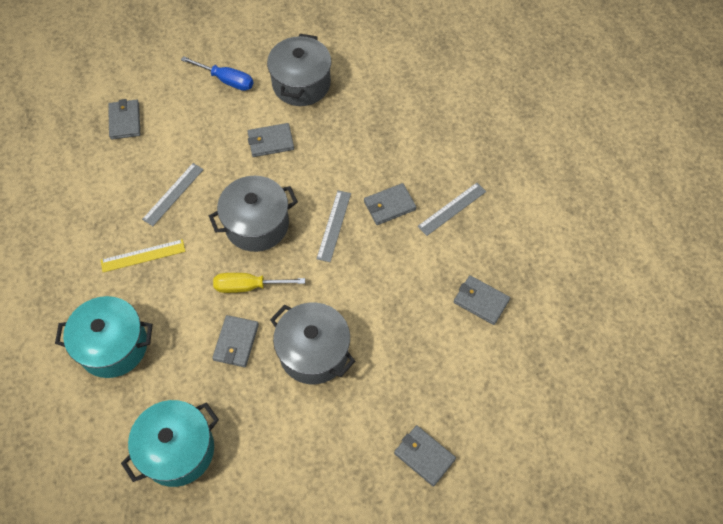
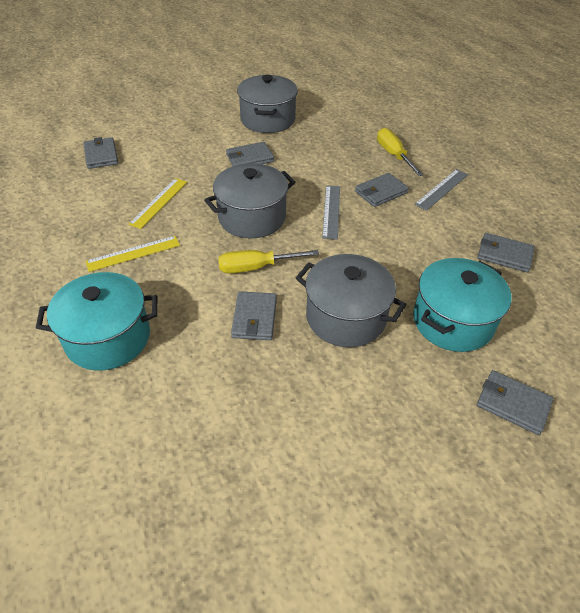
camera: 10 degrees left, 15 degrees down
(173, 194) = (159, 202): grey ruler -> yellow ruler
(178, 450) = (206, 438): turquoise pot -> turquoise pot (452, 321)
(226, 80) = (196, 122): blue screwdriver -> none
(419, 154) = (394, 155): none -> yellow screwdriver

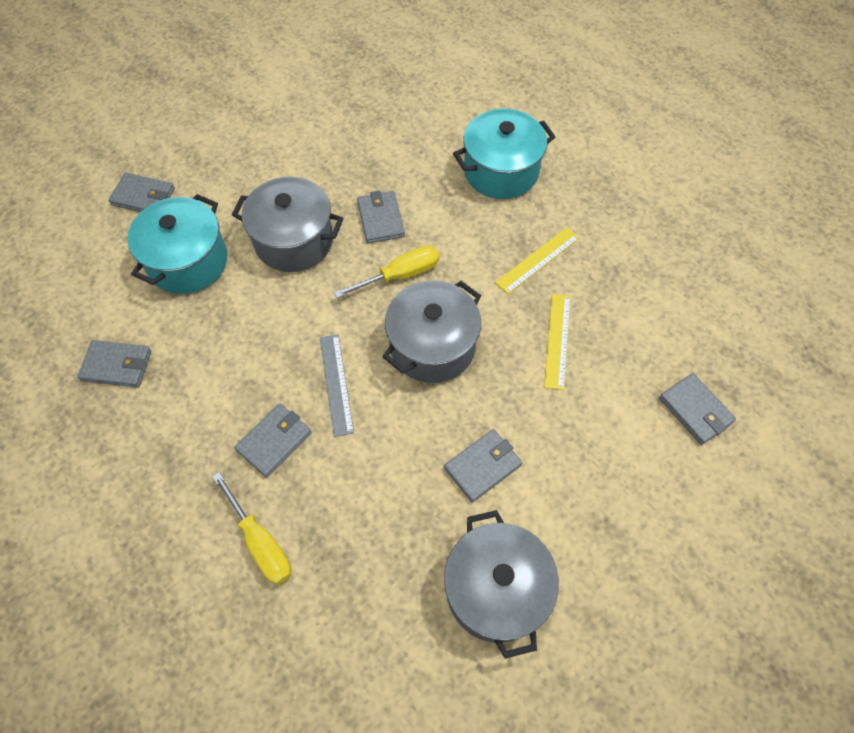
camera: 165 degrees right, 15 degrees up
(441, 189) = (186, 473): grey ruler -> none

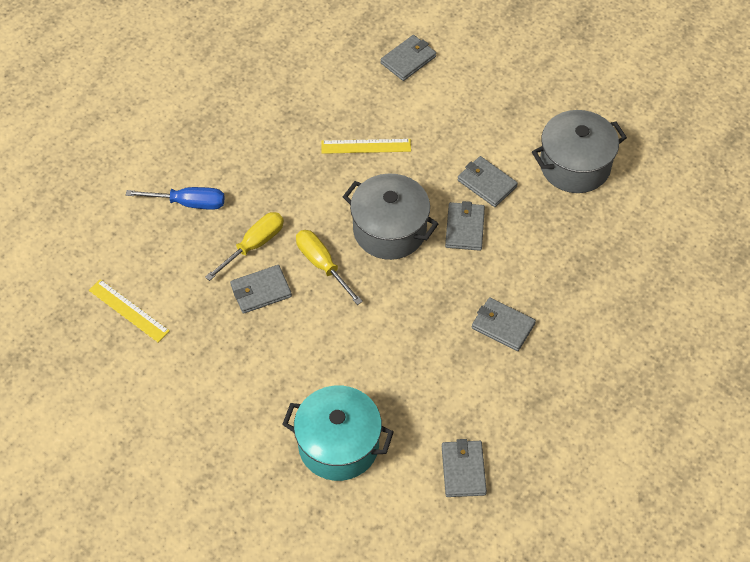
camera: 100 degrees left, 5 degrees down
(143, 197) = (264, 513): grey wallet -> grey wallet (464, 228)
(260, 542) = (585, 316): yellow screwdriver -> yellow screwdriver (254, 245)
(294, 241) = (298, 358): grey pot -> none
(336, 384) = (441, 292): grey ruler -> none
(501, 171) = (188, 203): turquoise pot -> blue screwdriver
(538, 260) = (287, 166): yellow ruler -> yellow ruler (128, 310)

